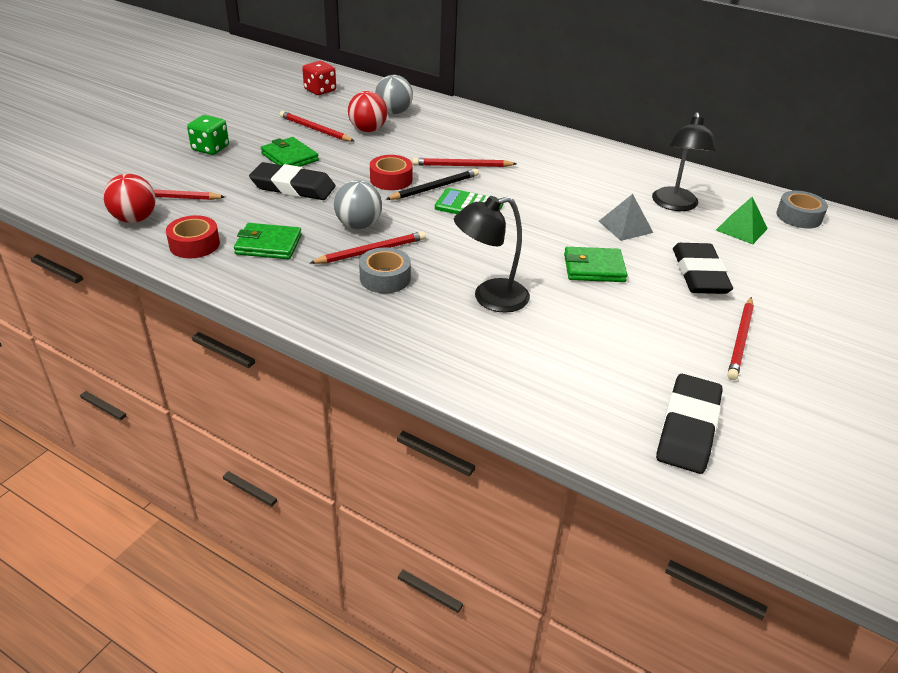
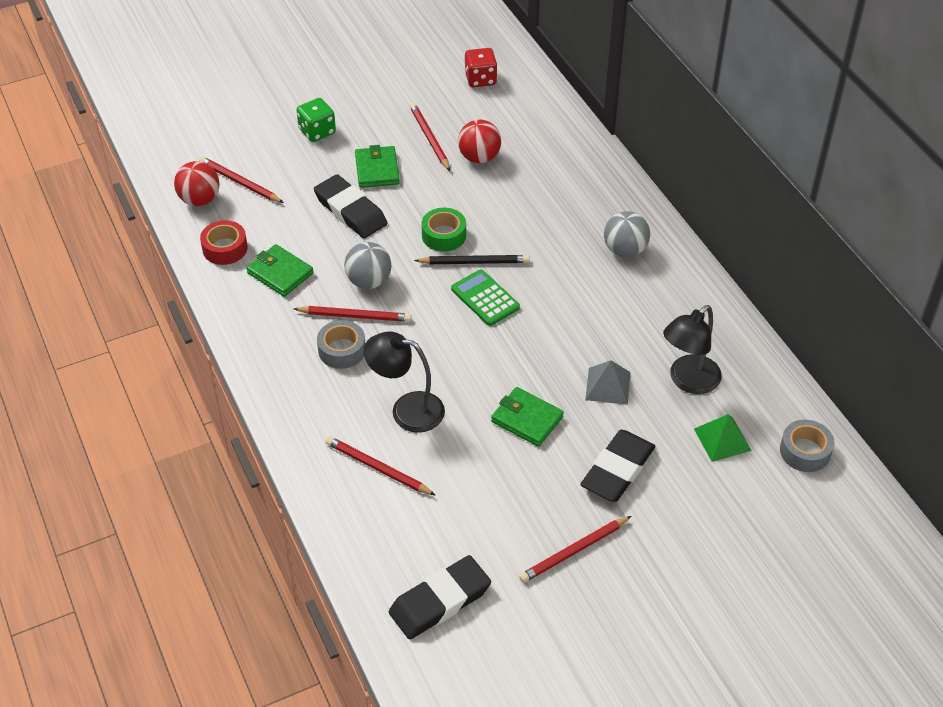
camera: 35 degrees right, 10 degrees up
(391, 179) = (444, 235): red tape -> green tape
(394, 112) = (527, 140): grey ball -> grey ball (625, 250)
(462, 166) = (526, 243): red pencil -> red pencil (378, 468)

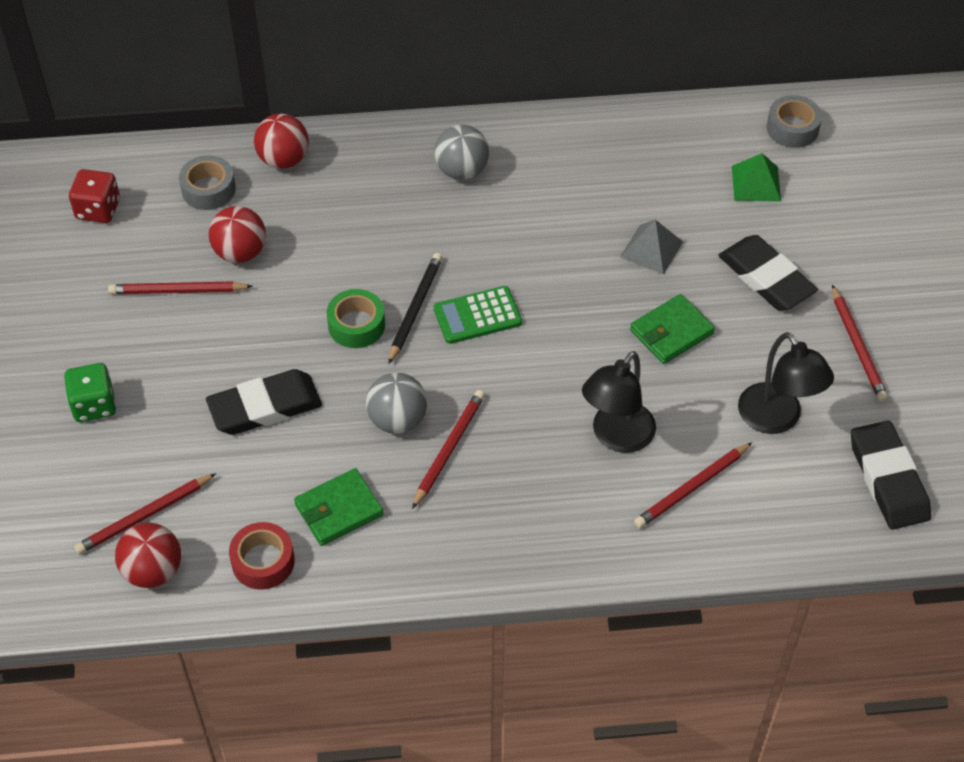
camera: 70 degrees left, 5 degrees up
(342, 350) = (498, 476): grey tape -> grey tape (208, 189)
(377, 169) = (204, 360): green wallet -> none
(578, 152) = (284, 159): none -> red ball
(688, 381) = (671, 183): black lamp -> black lamp (776, 419)

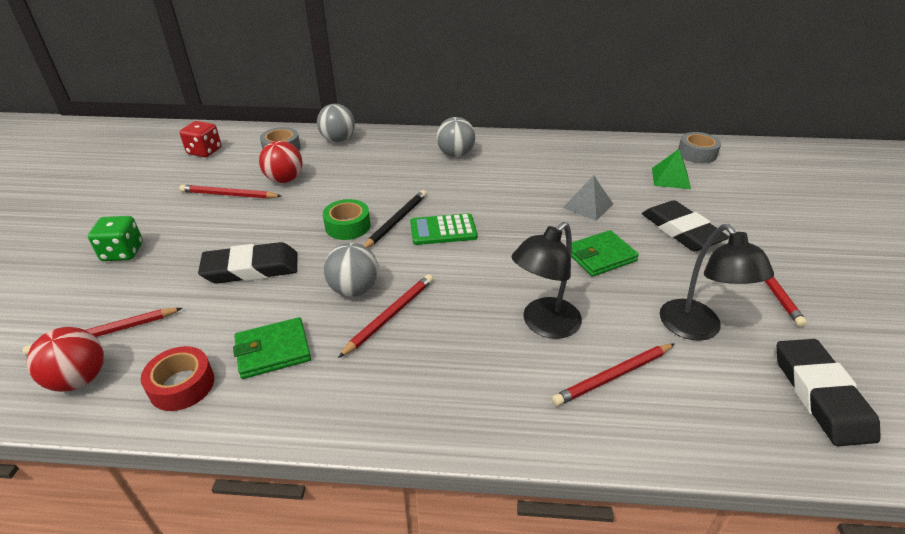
camera: 10 degrees right, 15 degrees down
(284, 159) = (338, 140): red ball -> grey ball

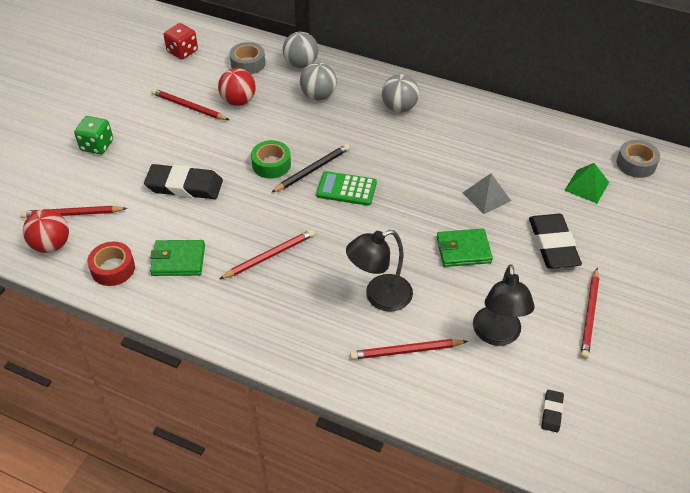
camera: 20 degrees right, 10 degrees up
(354, 289) = (252, 226): grey ball -> grey ball (318, 95)
(821, 395) = (552, 412): black eraser -> black eraser, size x0.47

